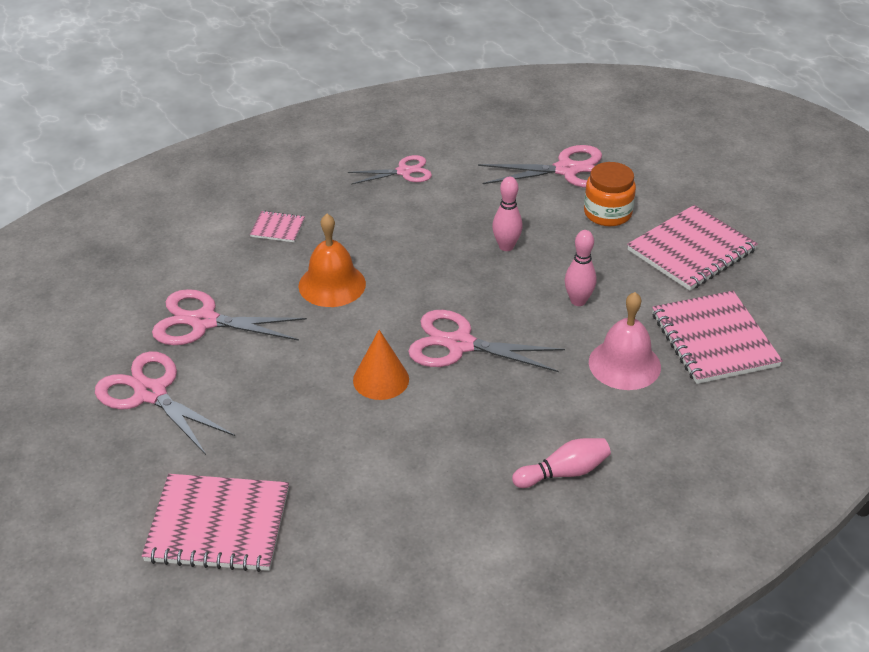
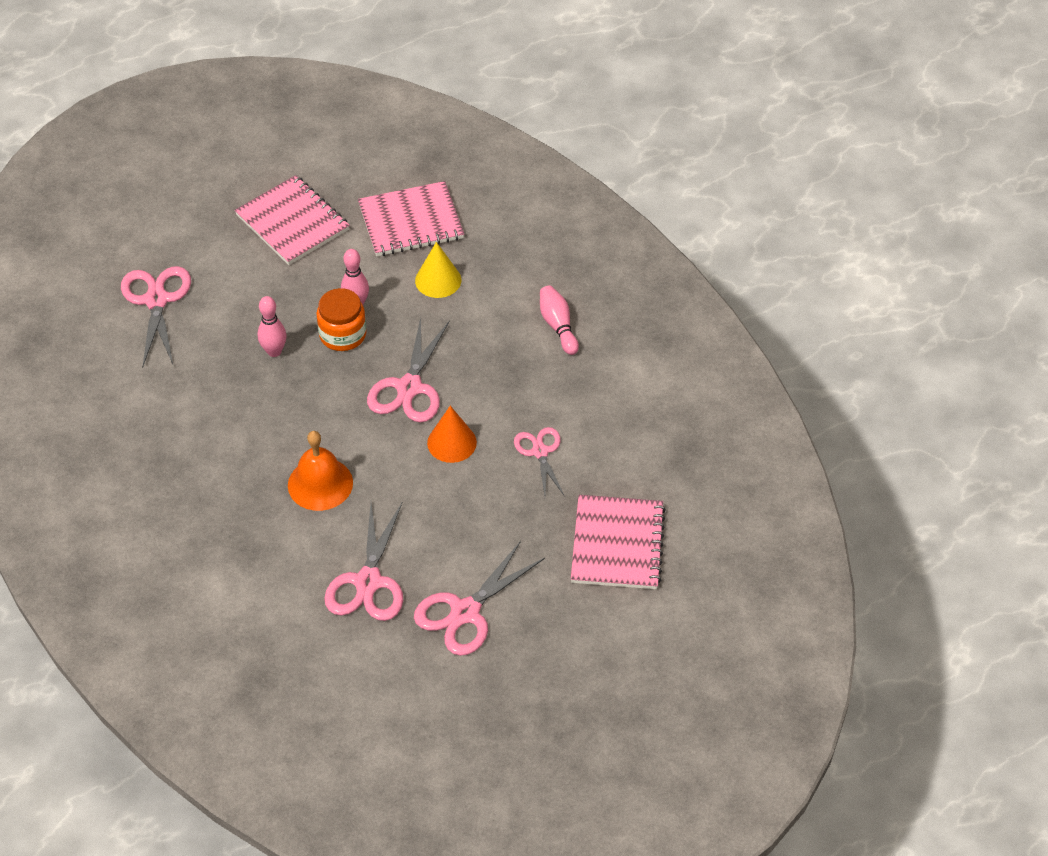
camera: 90 degrees left, 10 degrees up
(277, 228) = (226, 534): pink notebook -> none
(404, 172) = (140, 431): pink scissors -> pink scissors (540, 452)
(607, 213) = (231, 275): orange jar -> orange jar (343, 334)
(624, 364) = (438, 280): pink bell -> yellow cone

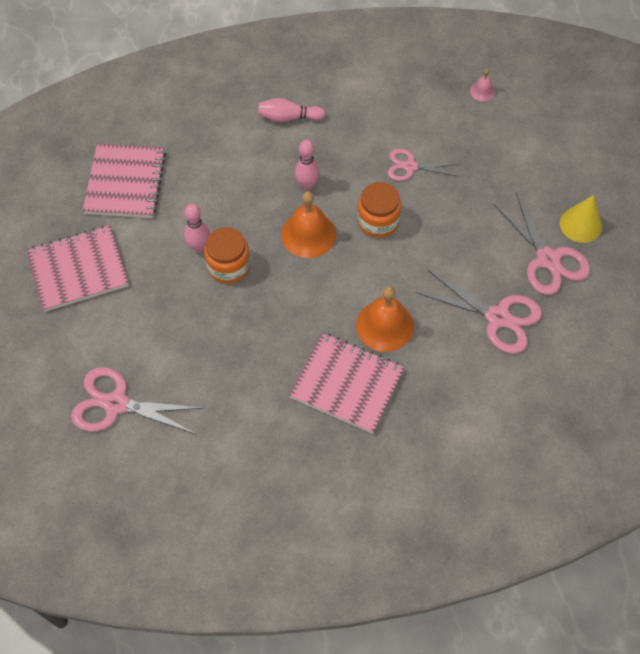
camera: 70 degrees left, 10 degrees up
(274, 351) = (224, 323): pink bowling pin -> pink bowling pin (307, 185)
(409, 387) = (308, 234): pink scissors -> orange bell
(438, 280) = (201, 182): yellow cone -> yellow cone (580, 224)
(452, 442) = (378, 221): orange cone -> orange jar
(617, 544) = (515, 145): pink notebook -> pink notebook (347, 384)
(686, 493) = (482, 91): none -> pink bell

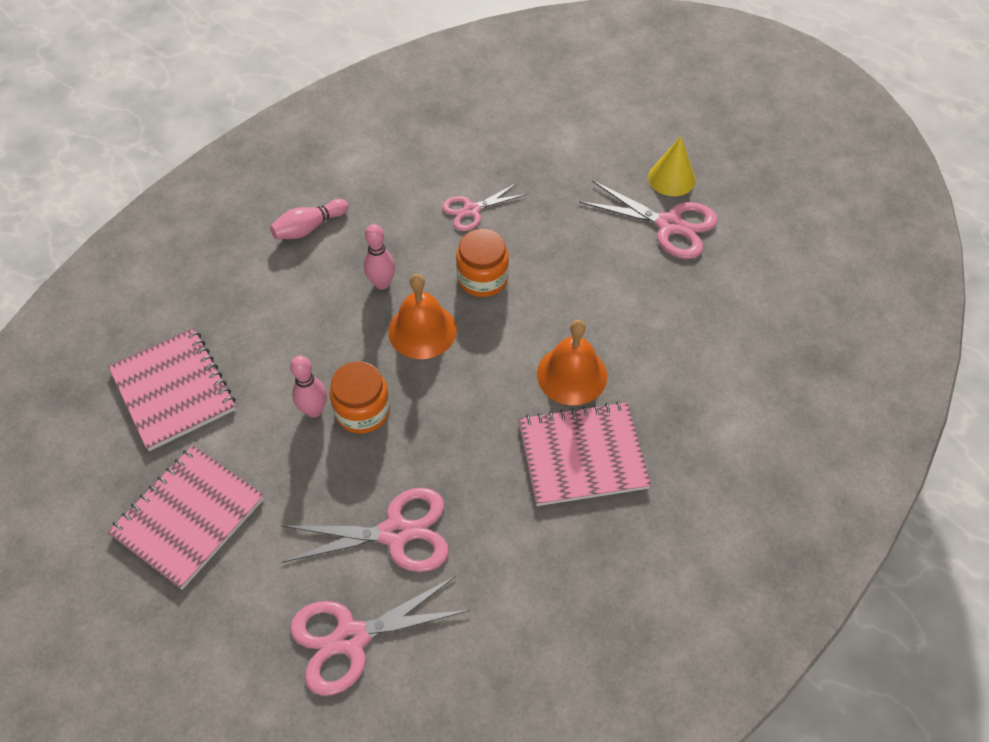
camera: 35 degrees left, 5 degrees down
(482, 91) = (484, 107): pink bell -> none
(498, 317) = (670, 303): pink scissors -> pink scissors (395, 533)

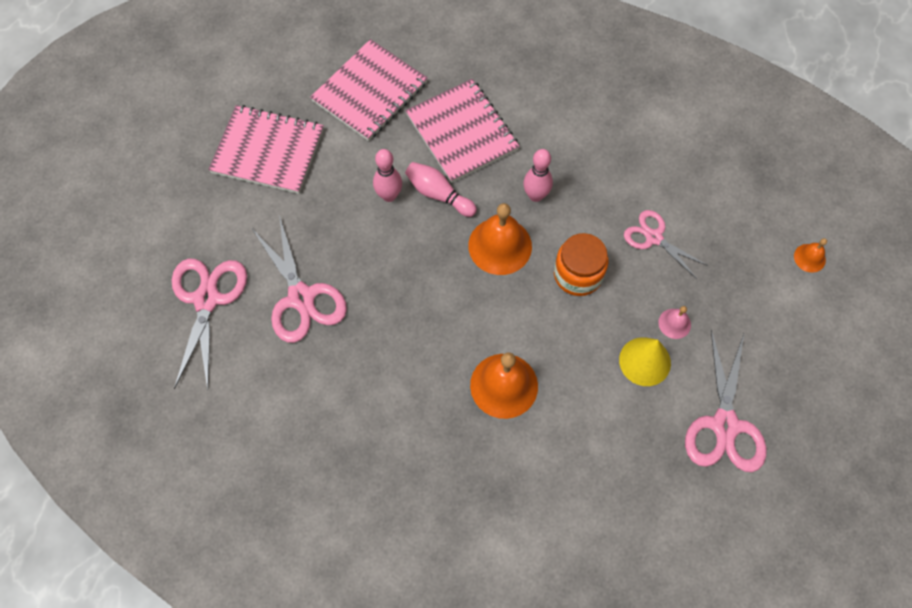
camera: 70 degrees right, 10 degrees up
(309, 228) = (569, 116): pink bowling pin -> pink bowling pin (438, 194)
(351, 638) = (207, 299): pink scissors -> pink scissors turned 45 degrees clockwise
(362, 411) = (402, 231): orange jar -> none
(541, 116) = (809, 258): none -> orange bell
(562, 225) = (674, 323): none -> pink bell
(582, 455) = (423, 420): pink notebook -> pink notebook (462, 132)
(671, 178) = (790, 410): yellow cone -> yellow cone (645, 361)

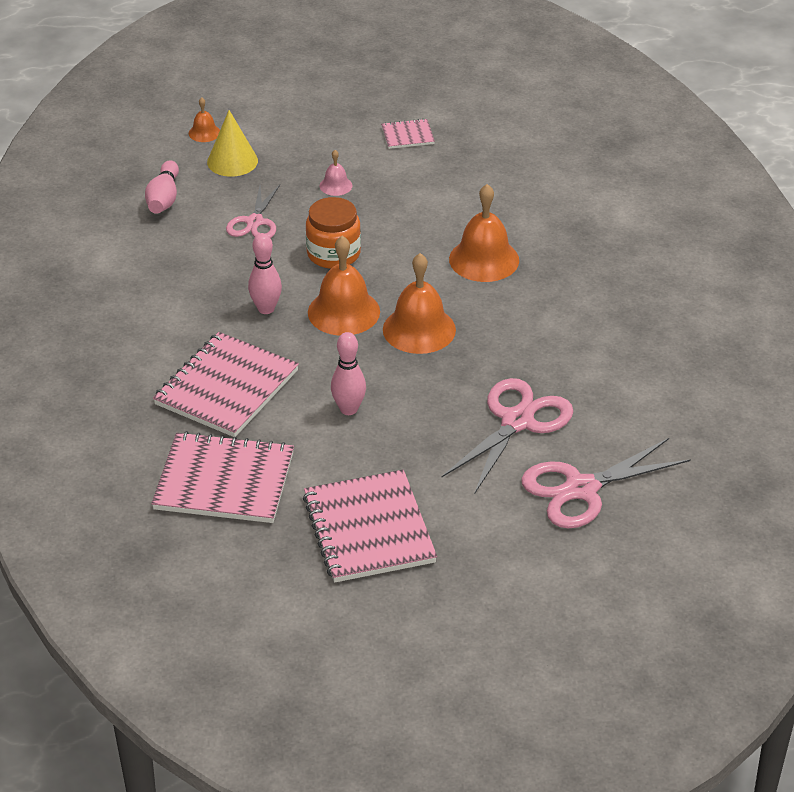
camera: 120 degrees left, 25 degrees down
(438, 194) = (318, 375): pink bowling pin -> pink bowling pin (164, 198)
(446, 287) = (419, 329): none -> orange bell
(645, 361) = (387, 191): yellow cone -> yellow cone (232, 161)
(725, 425) = (407, 135): pink scissors -> pink notebook

